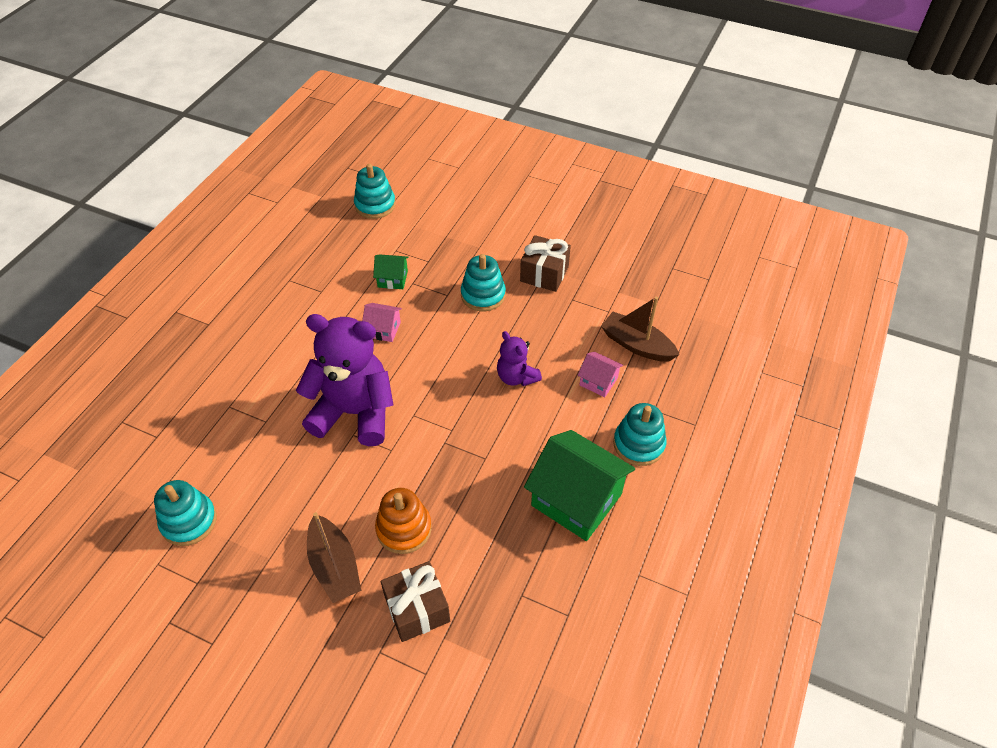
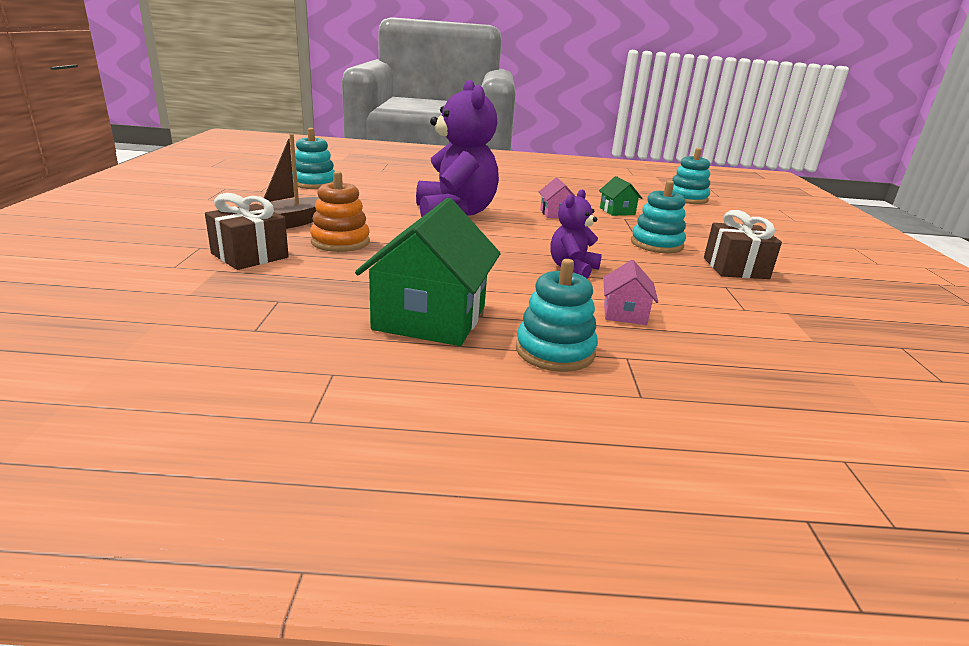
camera: 65 degrees right, 25 degrees down
(636, 345) = (720, 333): brown boat -> none

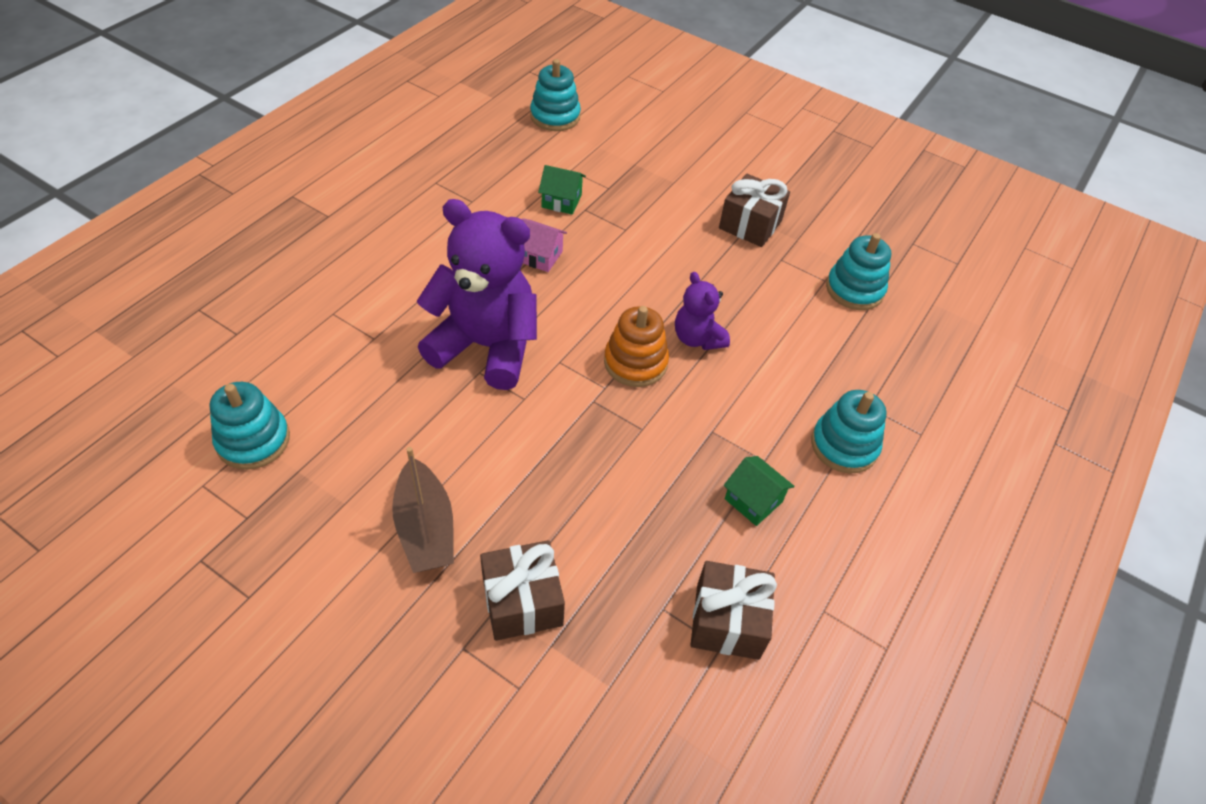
camera: 60 degrees left, 25 degrees up
(284, 328) = (727, 621): none -> brown gift
(340, 242) = (523, 497): orange stacking toy -> orange stacking toy (635, 362)
(430, 318) = (753, 500): green house -> green house, size x0.48
(624, 313) = (801, 361): pink house -> none
(656, 244) = (670, 237): turquoise stacking toy -> turquoise stacking toy (854, 289)

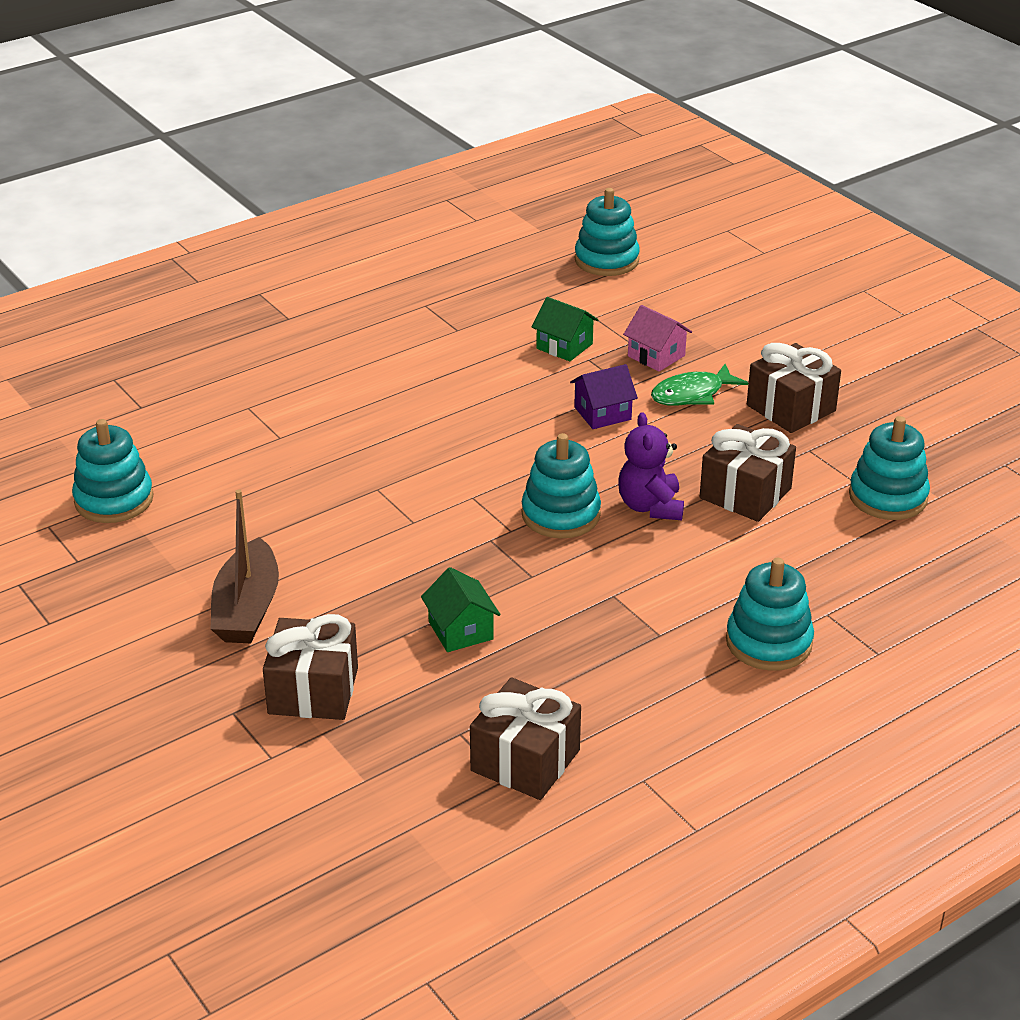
camera: 25 degrees right, 15 degrees down
(486, 346) = (397, 467): purple teddy bear -> none
(540, 256) = (507, 395): pink house -> pink house (656, 356)
(620, 258) = (602, 413): none -> purple house
(635, 362) = (561, 515): orange stacking toy -> turquoise stacking toy
(676, 226) = (692, 394): none -> green fish
(753, 500) = (622, 666): green house -> green house (461, 630)
(758, 309) = (745, 493): none -> brown gift

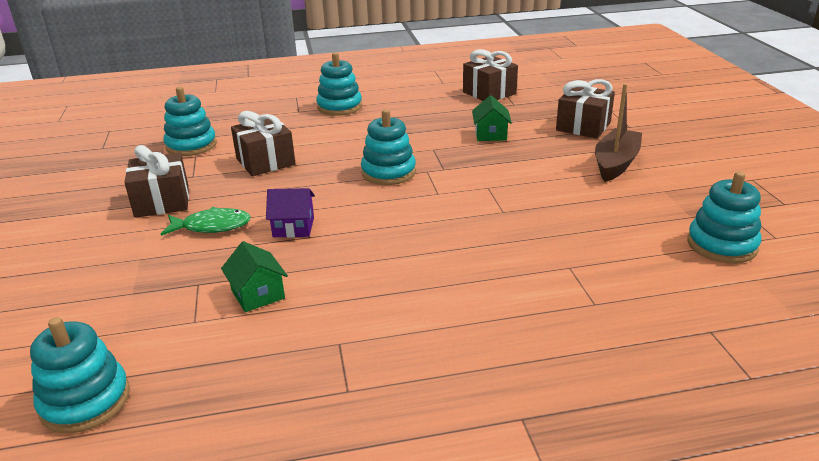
camera: 155 degrees left, 5 degrees down
(650, 506) = (329, 166): purple teddy bear -> none
(656, 356) = (195, 264): pink house -> none

